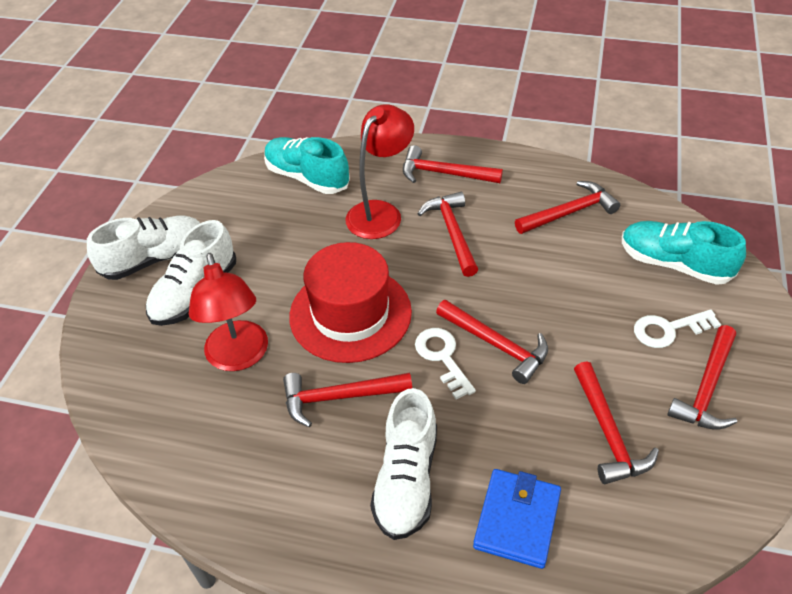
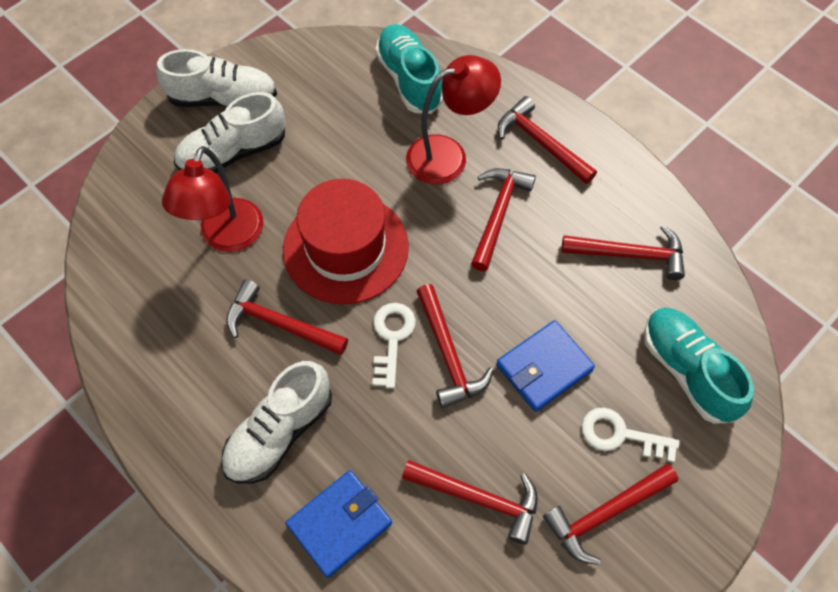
camera: 30 degrees right, 15 degrees up
(575, 315) = (544, 368): none -> blue wallet
(608, 432) = (478, 498): red hammer -> red hammer turned 90 degrees counterclockwise

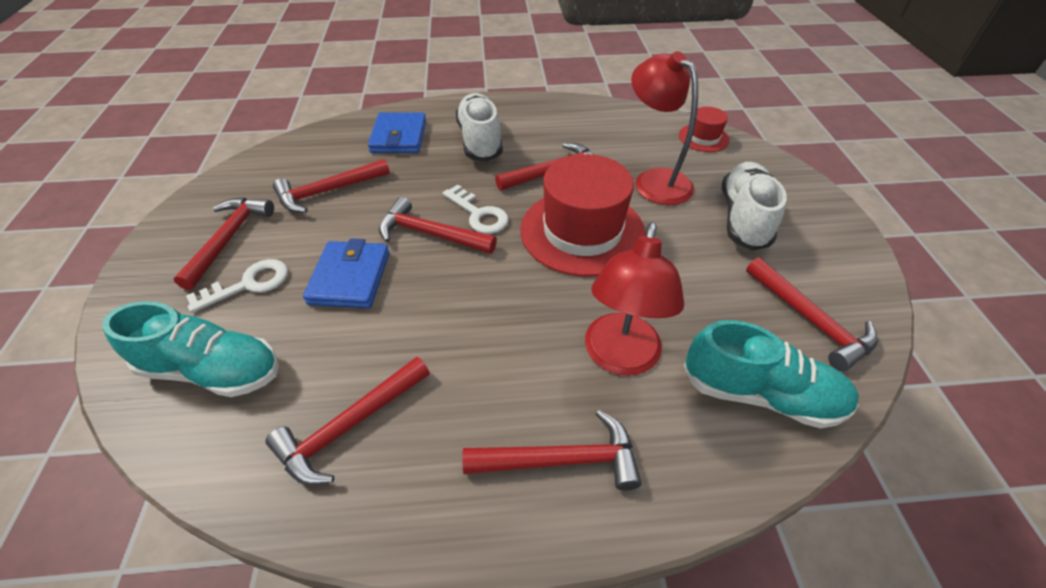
camera: 130 degrees right, 15 degrees down
(116, 235) = (703, 138): none -> red hat
(223, 99) = (819, 240): white shoe -> none
(498, 214) = (512, 349): red hammer -> red hammer (810, 320)

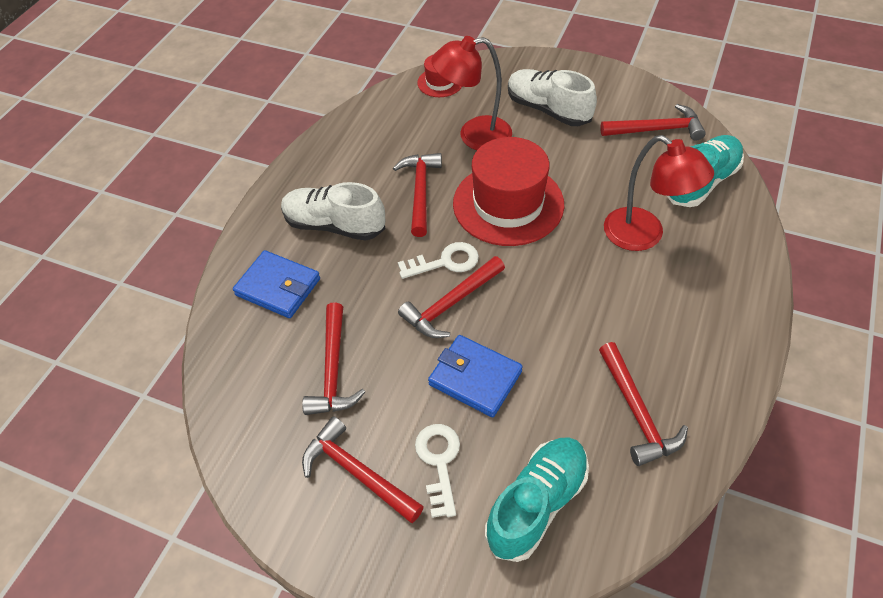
camera: 60 degrees left, 5 degrees up
(561, 459) = (710, 298): red hammer -> none

